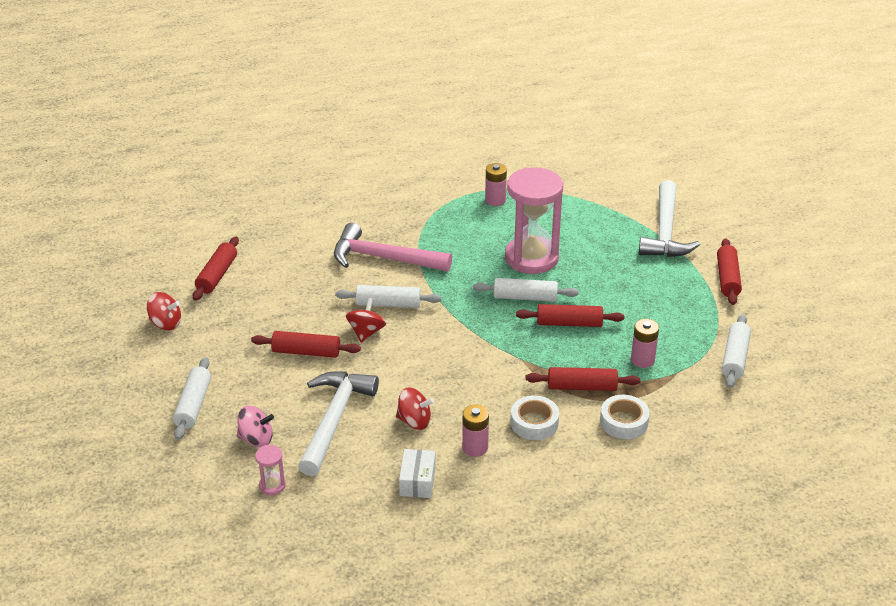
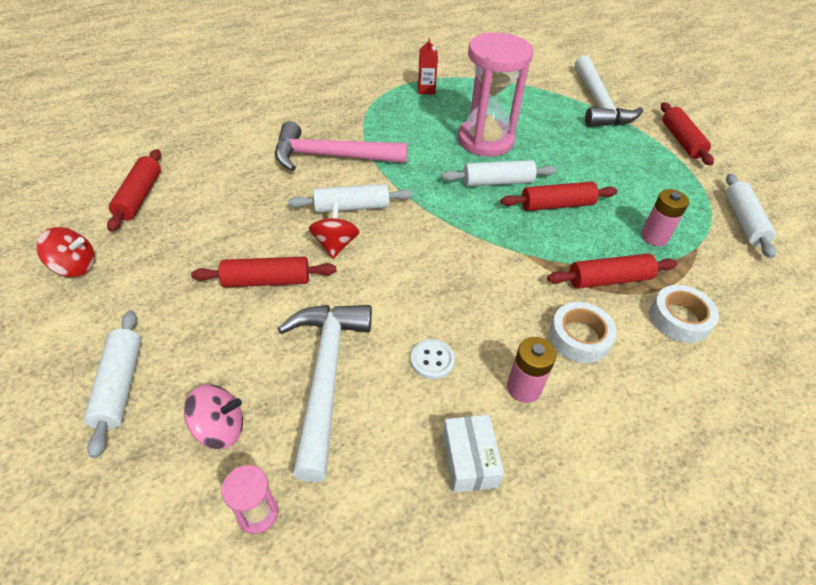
camera: 15 degrees left, 10 degrees up
(414, 421) = (432, 360): red spinning top -> white button
(495, 200) = (426, 90): pink battery -> red carton

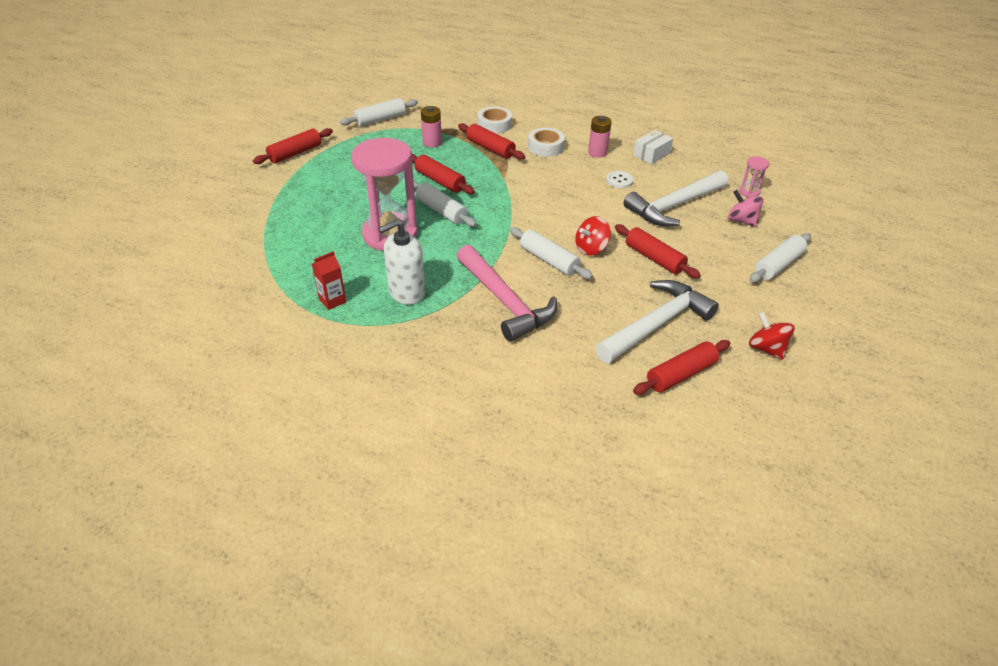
camera: 125 degrees left, 5 degrees down
(399, 120) = (406, 292): none -> white soap dispenser
(598, 103) = (266, 199): white hammer -> white hammer (656, 324)

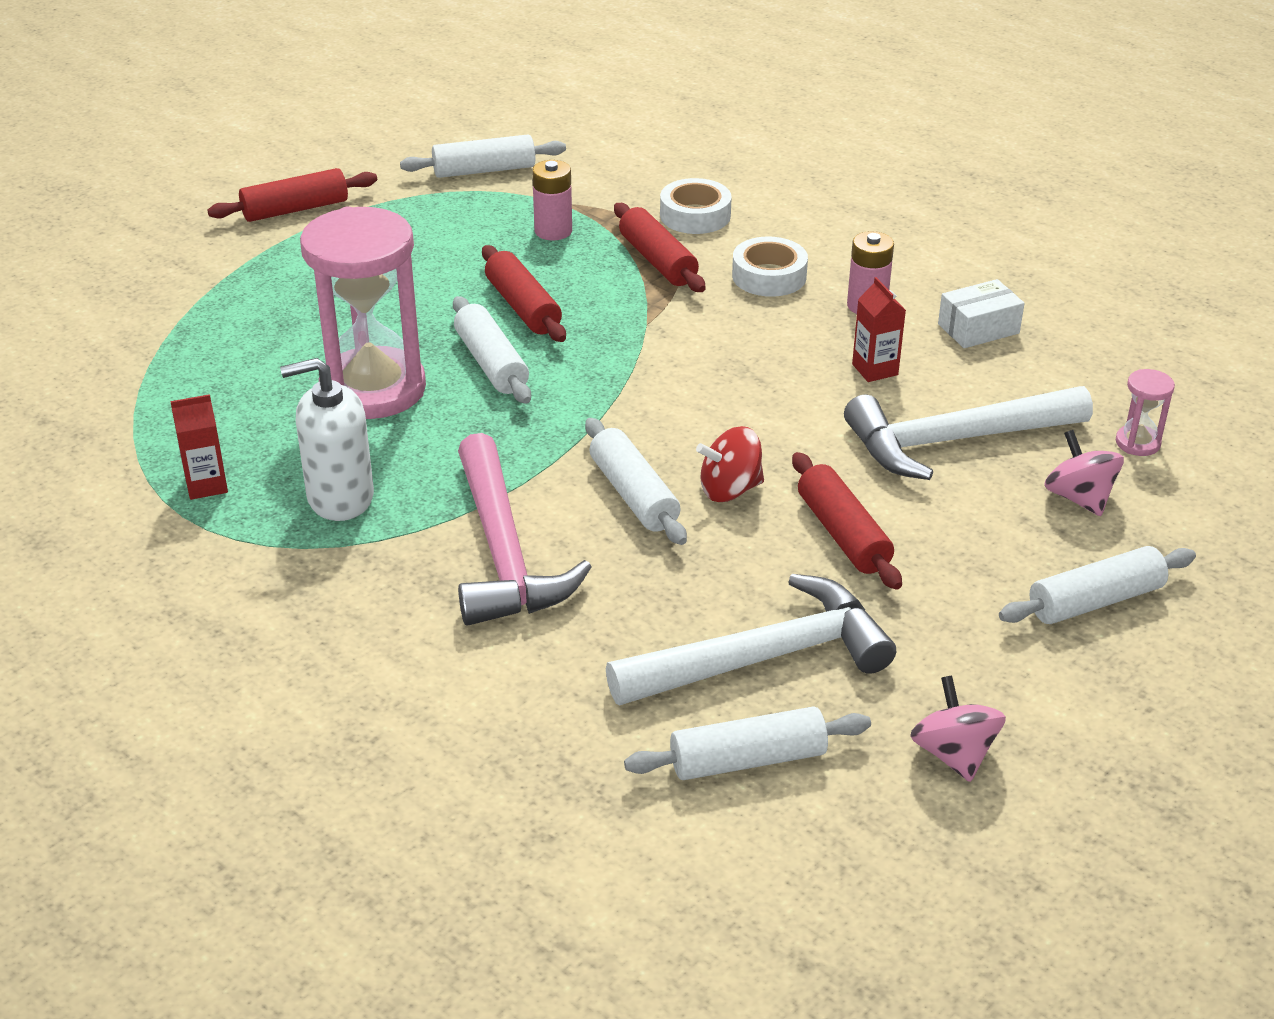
camera: 20 degrees right, 5 degrees down
(619, 180) = (875, 369): white button -> red carton
(681, 374) = (748, 760): red rolling pin -> white rolling pin
(766, 348) = (953, 754): red spinning top -> pink spinning top

